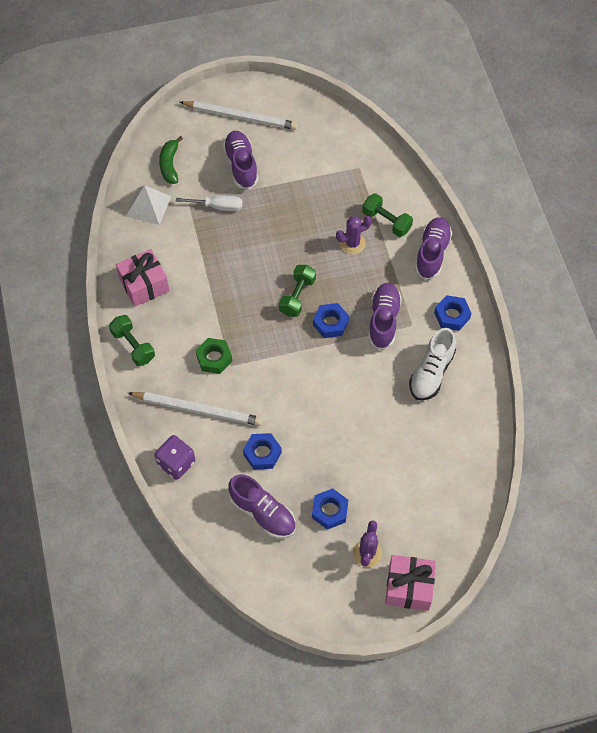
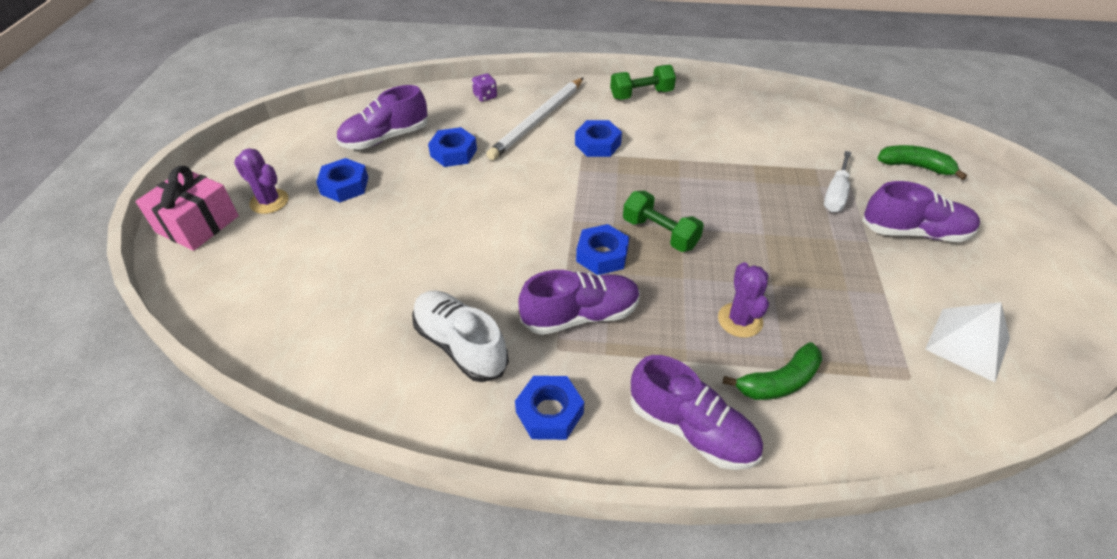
camera: 110 degrees right, 15 degrees down
(144, 285) = (721, 115): pink gift -> none
(148, 206) = (842, 137): white pyramid -> white pyramid (967, 343)
(176, 463) = (485, 96): purple dice -> purple dice, size x0.59
(214, 358) = (597, 144): green nut -> blue nut
(241, 117) = (1020, 254): white pencil -> none
(383, 320) = (580, 315): purple shoe -> purple shoe turned 45 degrees counterclockwise
(386, 221) = (779, 381): green dumbbell -> green banana

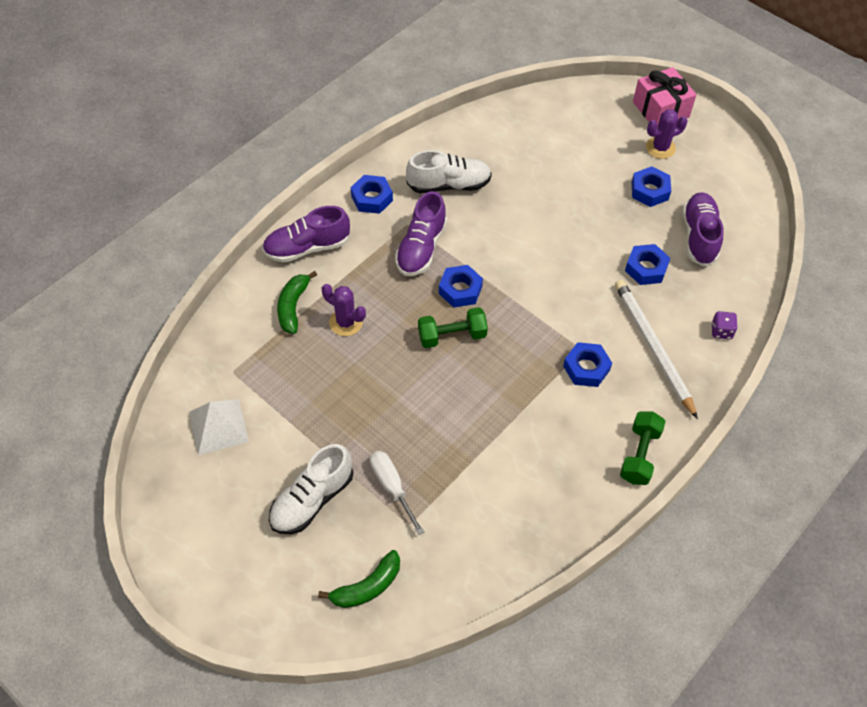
camera: 125 degrees right, 10 degrees up
(914, 232) = (312, 499): purple shoe -> white shoe

